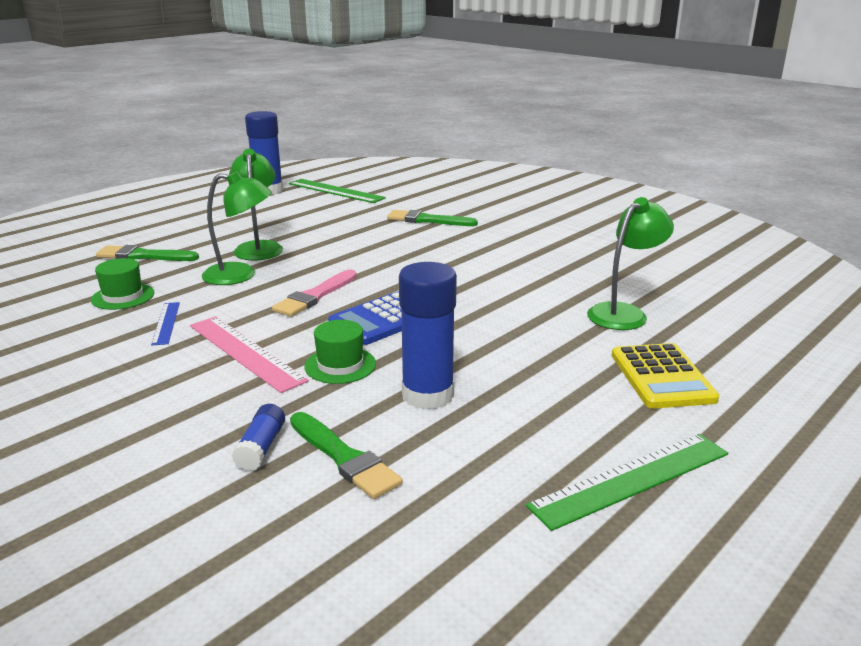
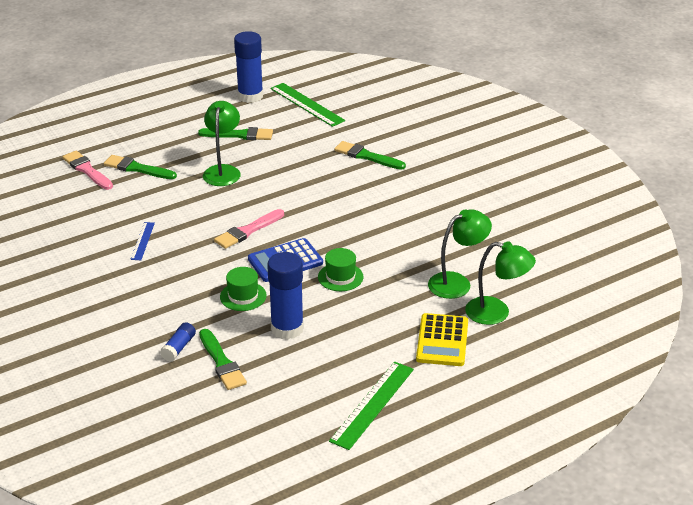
camera: 15 degrees right, 10 degrees up
(73, 264) = (87, 170): none -> pink brush
(123, 296) = (118, 210): green hat -> green hat (340, 277)
(240, 275) = (202, 201): green lamp -> green lamp (496, 313)
(245, 352) = (187, 275): pink ruler -> none
(268, 218) = (239, 135): none -> green brush
(631, 479) = (372, 404): green ruler -> green ruler turned 45 degrees counterclockwise

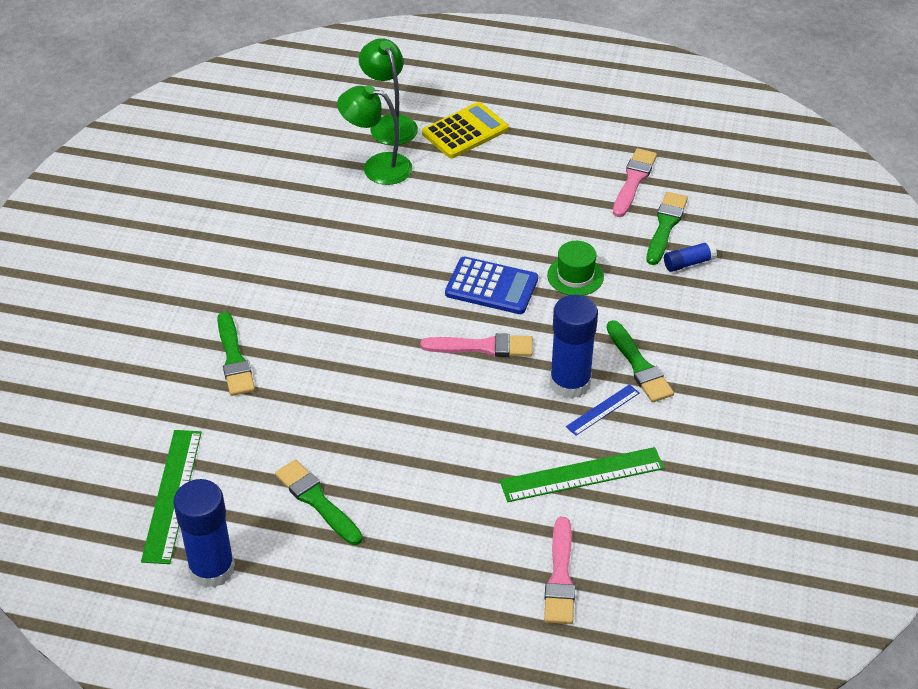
camera: 135 degrees left, 10 degrees up
(137, 168) = (498, 533): green brush -> green brush (639, 366)
(223, 171) = (407, 452): green lamp -> none
(281, 381) = (633, 181): none -> pink brush
(287, 328) = (574, 220): blue glue stick -> blue glue stick (570, 383)
(340, 277) = (465, 237): green hat -> none
(372, 404) = (586, 121): green ruler -> green ruler (582, 474)

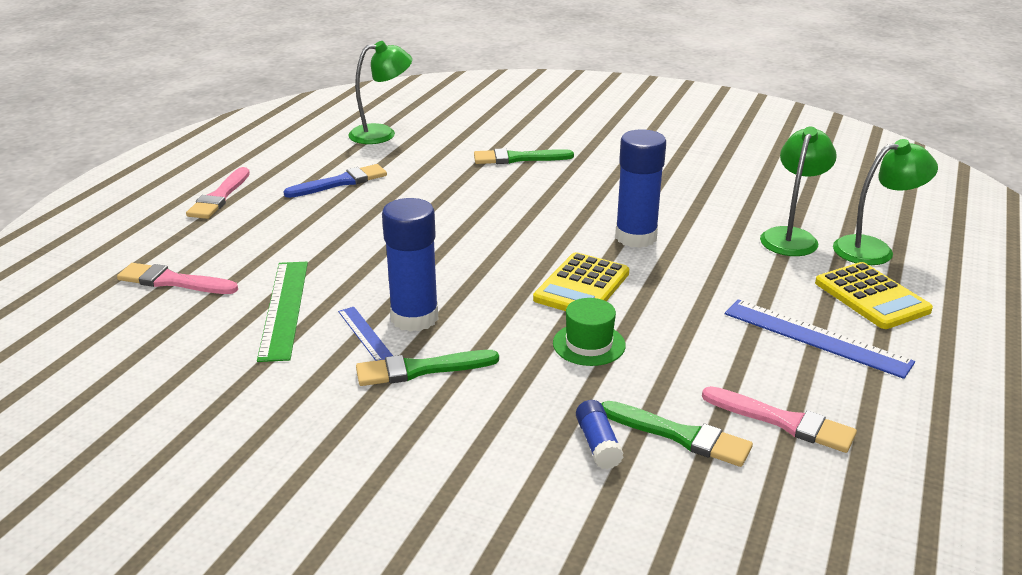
camera: 100 degrees right, 15 degrees down
(172, 495) = (382, 133): green ruler -> green lamp
(212, 569) = (302, 144): blue glue stick -> blue glue stick (636, 237)
(317, 501) = (340, 182): green brush -> blue brush
(483, 347) = (489, 272): pink brush -> pink brush (219, 197)
(491, 286) = (582, 286): blue calculator -> yellow calculator
(530, 162) = (816, 338): none -> blue ruler

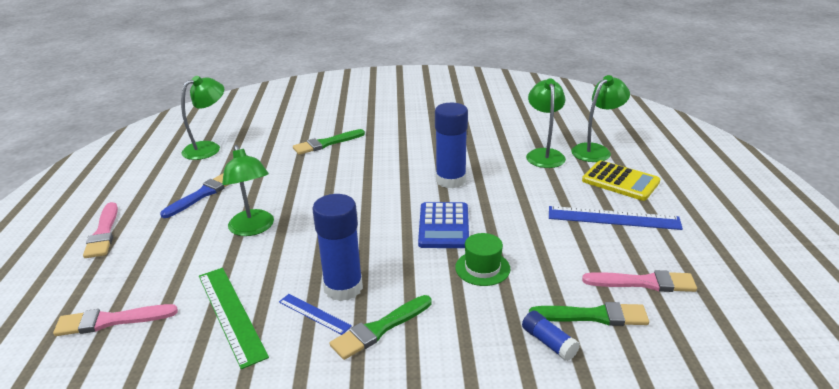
camera: 25 degrees left, 0 degrees up
(367, 231) = (253, 228): none -> green lamp
(582, 286) = (444, 226): yellow calculator -> blue calculator

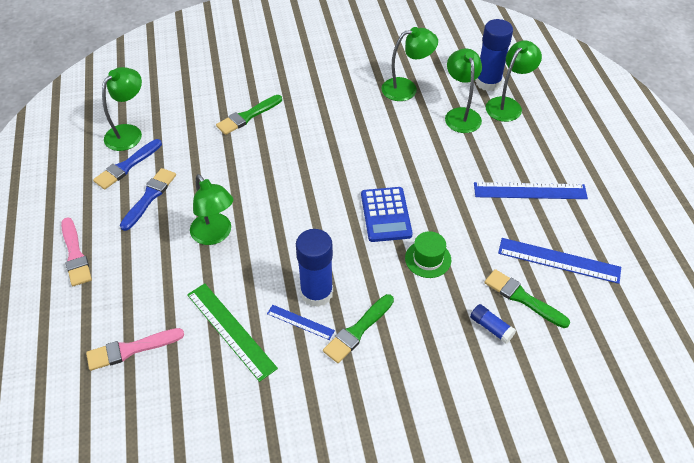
camera: 10 degrees left, 20 degrees up
(193, 171) = (127, 166): none -> blue brush
(451, 180) = (380, 157): blue glue stick -> blue glue stick (488, 82)
(491, 133) = (406, 88): none -> green lamp
(594, 316) = (522, 298): green brush -> green brush turned 135 degrees counterclockwise
(620, 181) = (533, 145): yellow calculator -> none
(644, 283) = (559, 260): pink brush -> blue ruler

